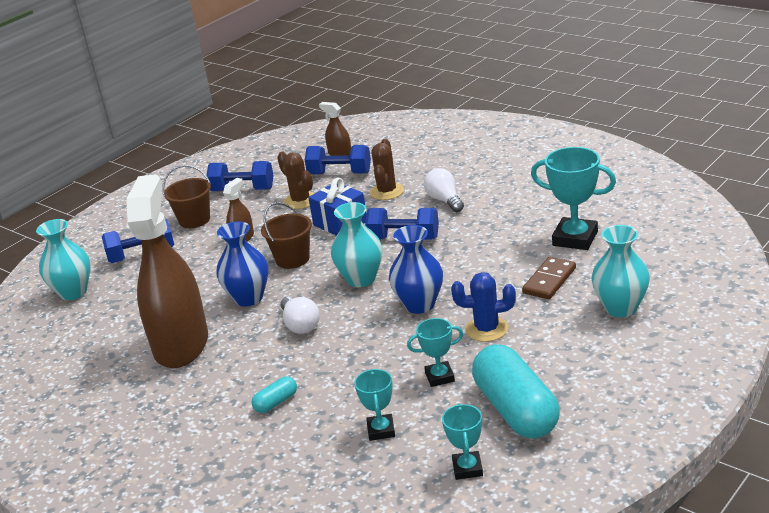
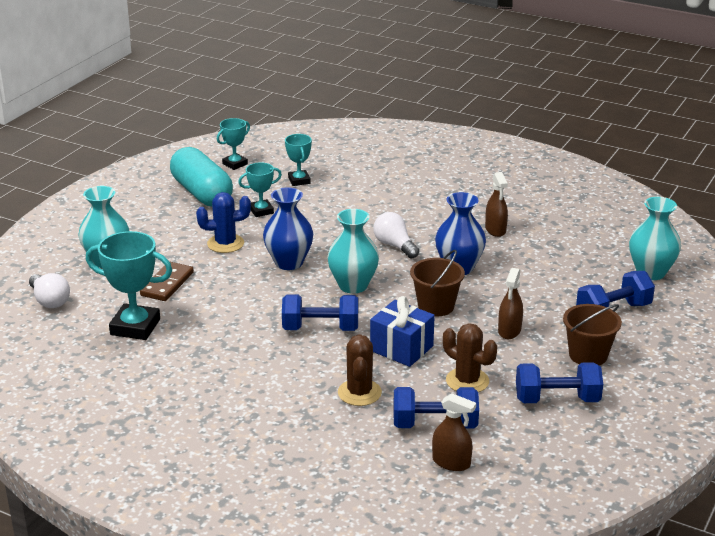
camera: 165 degrees right, 0 degrees up
(181, 344) = (495, 230): brown spray bottle -> brown spray bottle, size x0.41
(276, 402) = (386, 194): turquoise capsule -> none
(445, 200) = (282, 378): white light bulb -> white light bulb (49, 301)
(467, 468) = (235, 164): turquoise trophy -> turquoise trophy turned 60 degrees clockwise

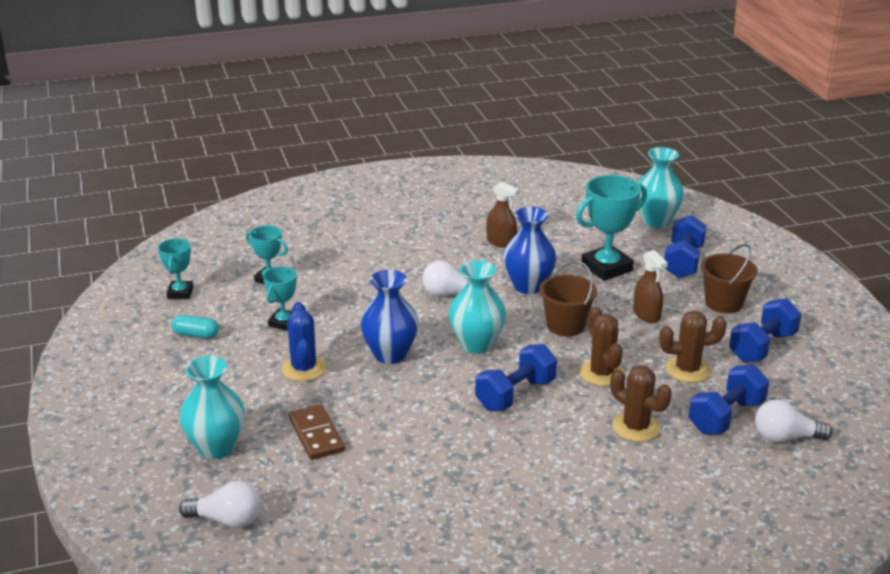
camera: 45 degrees left, 0 degrees up
(135, 327) = (358, 491): turquoise trophy -> turquoise trophy (606, 268)
(202, 193) = (196, 335): turquoise capsule -> turquoise capsule, size x0.43
(225, 244) = (304, 369): blue cactus -> blue cactus turned 45 degrees counterclockwise
(401, 348) = (601, 373): blue gift -> brown cactus
(451, 462) = (785, 437): brown spray bottle -> white light bulb

